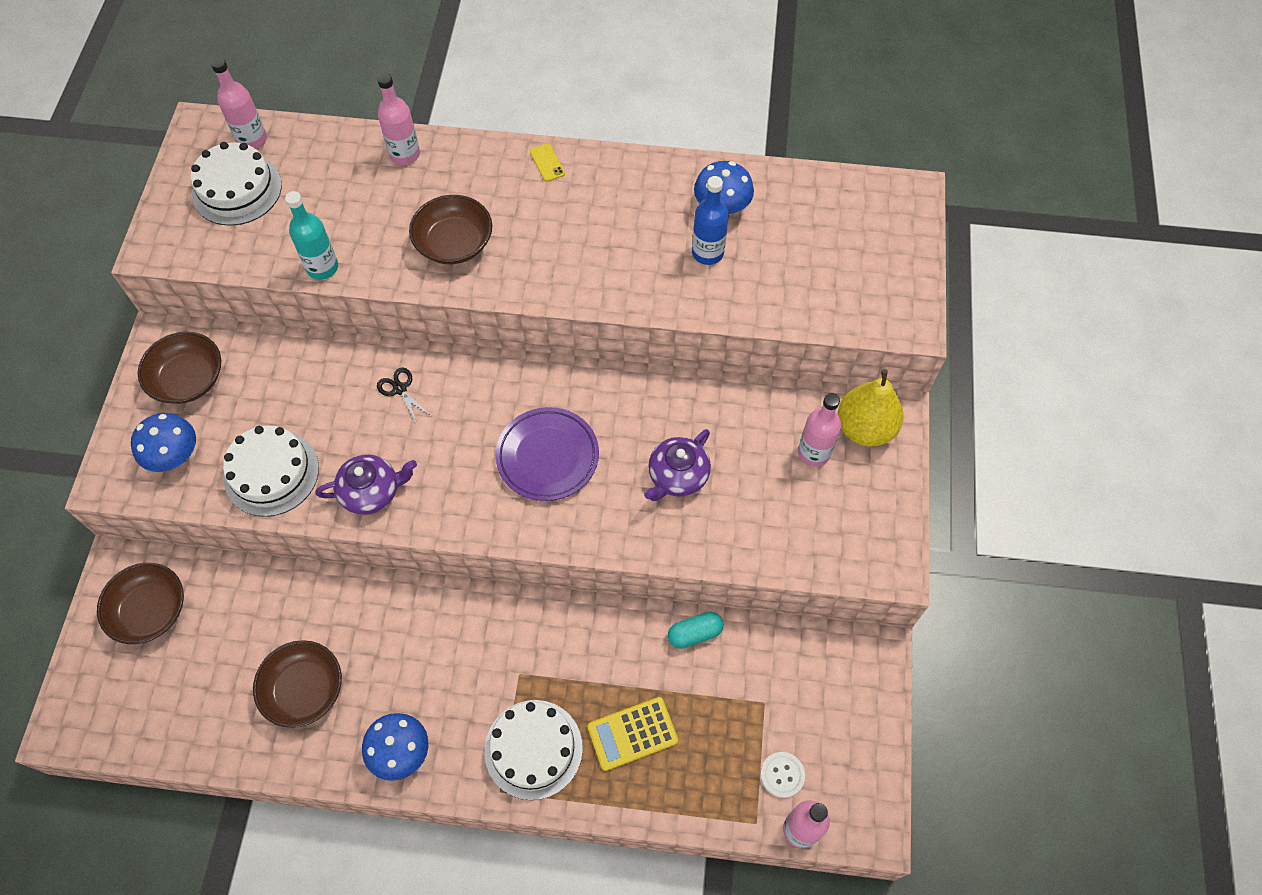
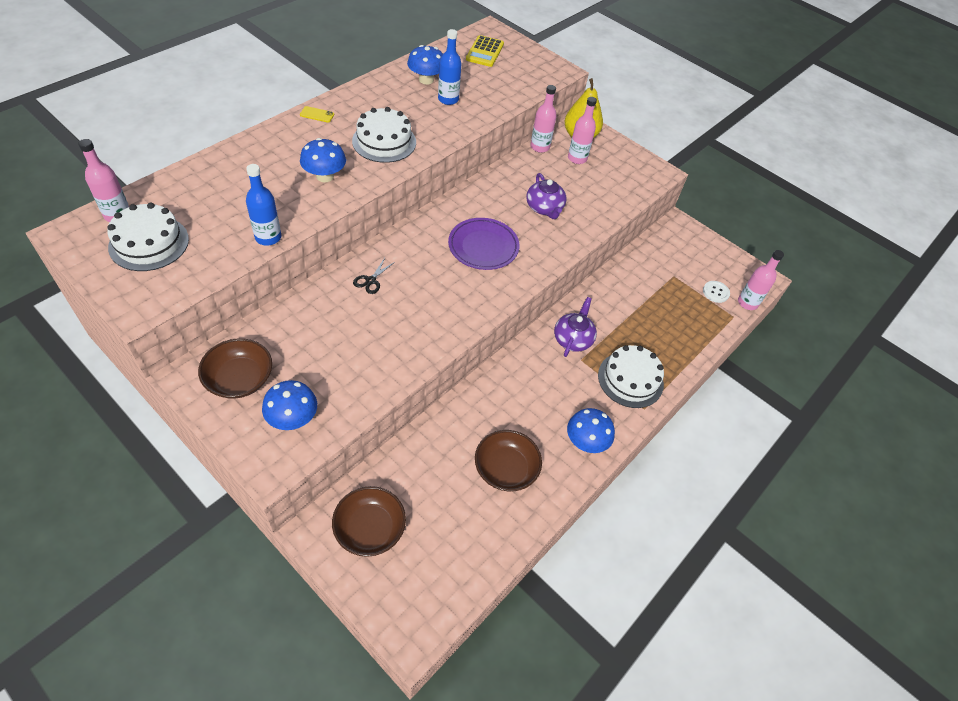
camera: 60 degrees left, 10 degrees down
(271, 473) = (363, 373): white cake -> white cake (384, 141)
(322, 267) = (268, 237): turquoise bottle -> blue bottle
(371, 492) = (428, 332): purple teapot -> purple teapot (573, 339)
(400, 389) = (370, 280): black scissors -> black scissors turned 60 degrees counterclockwise
(405, 154) = (232, 160): pink bottle -> pink bottle (540, 147)
(454, 243) = (325, 176): brown bowl -> blue mushroom
(632, 734) = (653, 334): yellow calculator -> yellow calculator (485, 52)
(694, 633) = (616, 277): turquoise capsule -> none

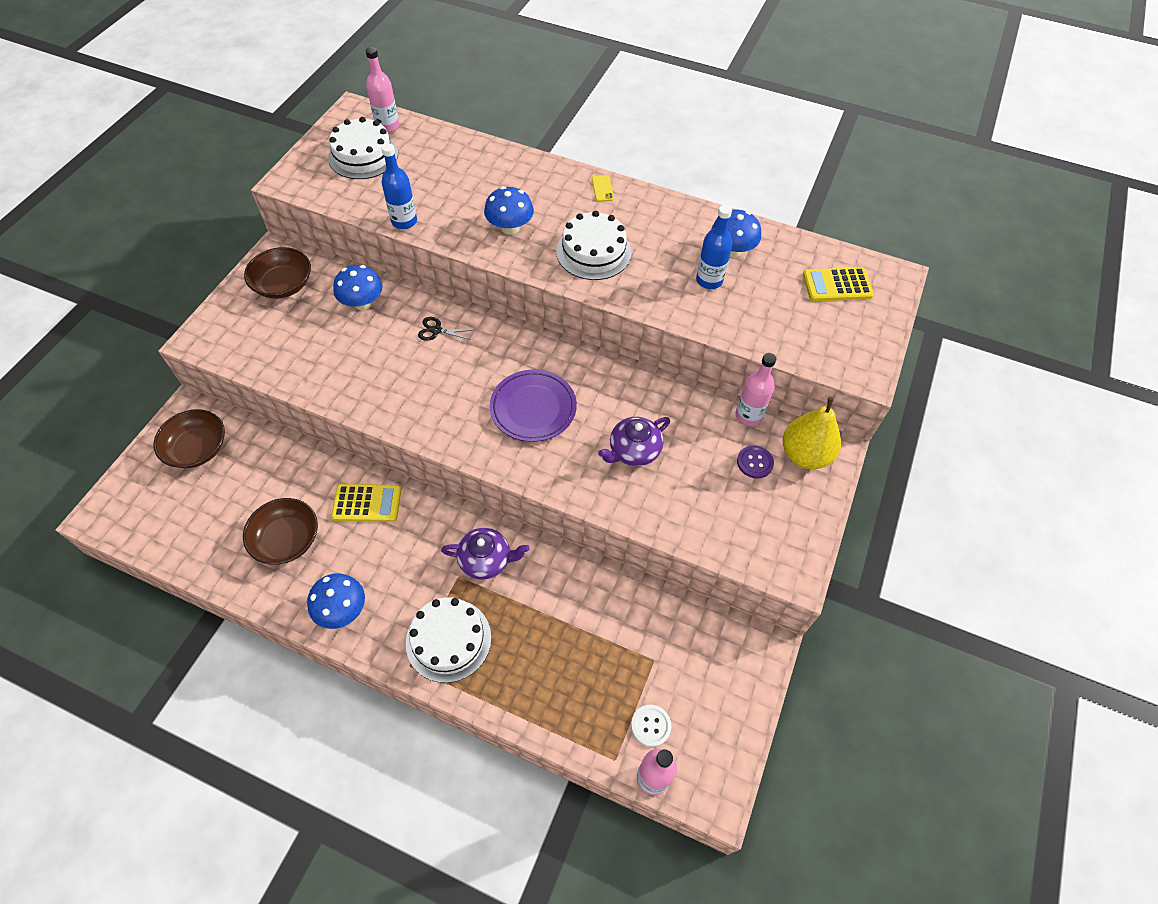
camera: 75 degrees right, 5 degrees up
(293, 418) = (251, 335): blue mushroom -> blue mushroom (362, 303)
(492, 402) = (367, 503): none -> yellow calculator
(577, 158) = (755, 462): pink bottle -> purple button

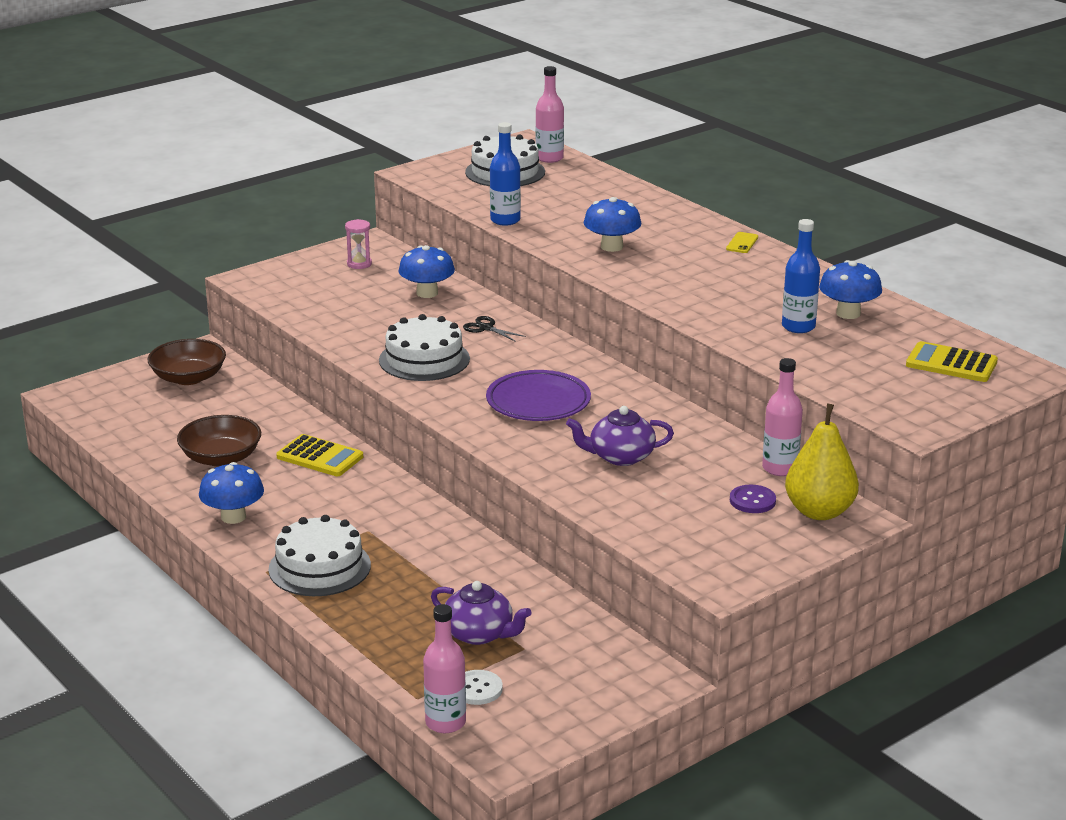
camera: 30 degrees right, 30 degrees down
(283, 285) = (359, 264): brown bowl -> pink hourglass
(486, 560) = (407, 528): purple teapot -> purple teapot (479, 634)
(593, 252) = (686, 281): white cake -> white cake (424, 359)

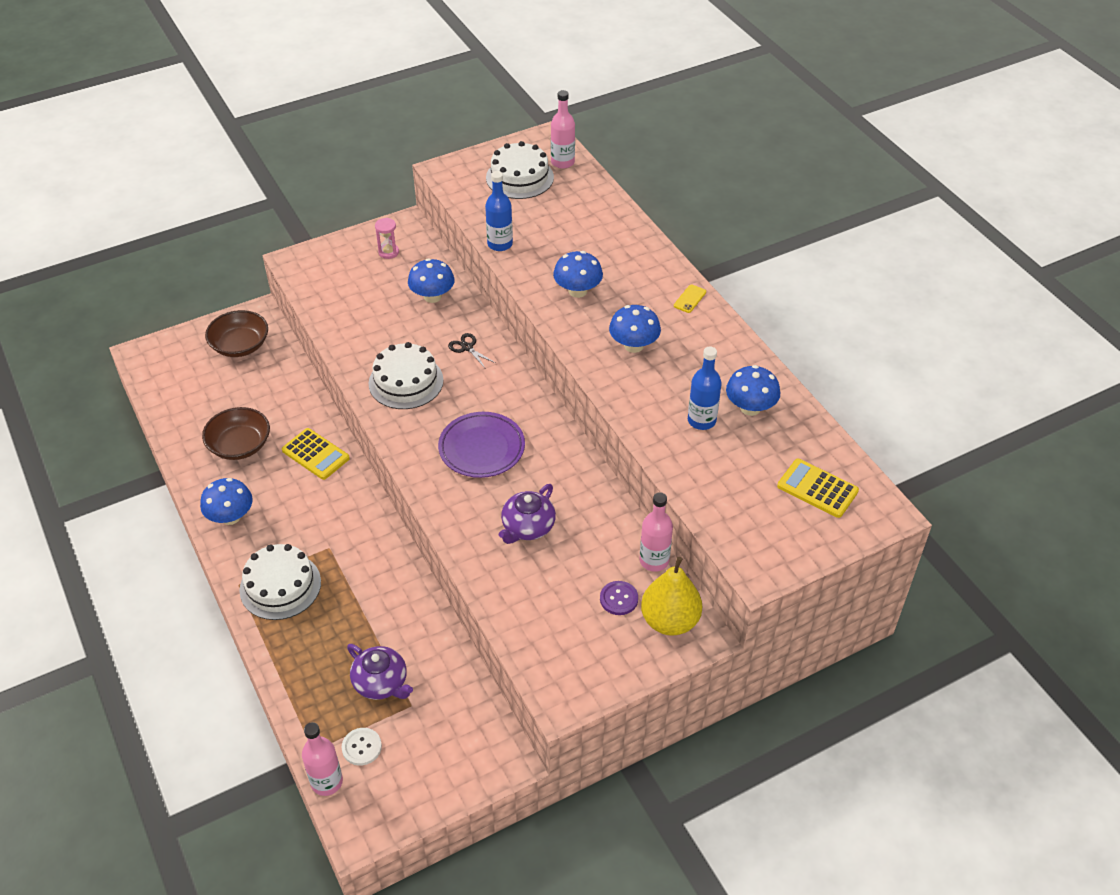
camera: 10 degrees right, 20 degrees up
(620, 457) = (527, 527): purple teapot -> purple teapot turned 60 degrees counterclockwise
(695, 280) = (633, 345): none -> blue mushroom

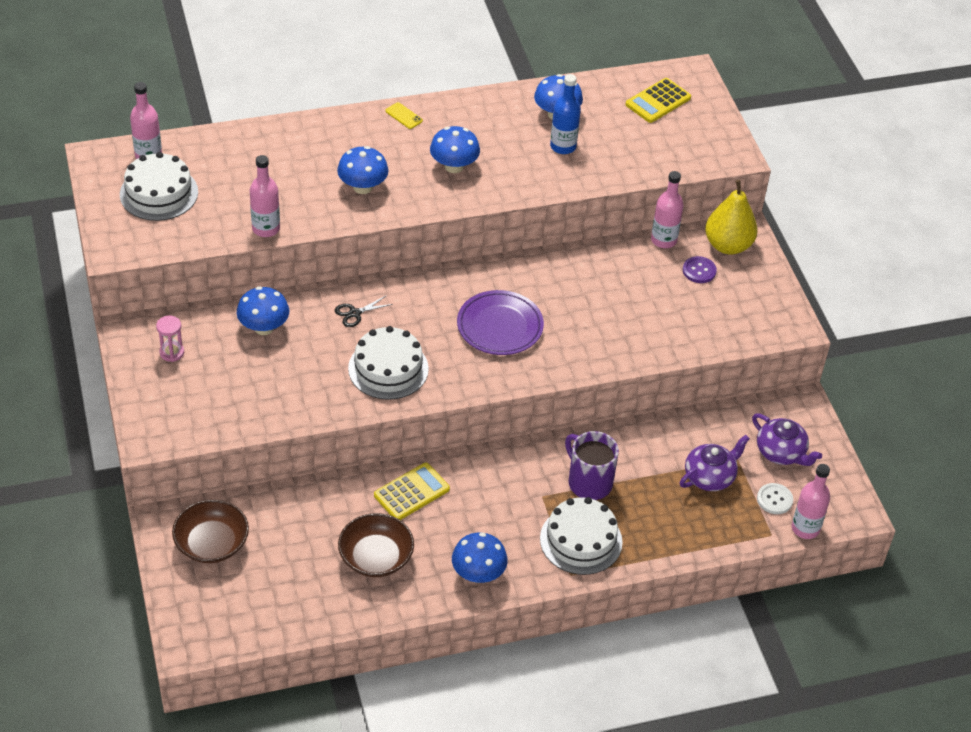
camera: 80 degrees left, 0 degrees up
(353, 581) = (589, 482): none -> purple mug
(500, 244) = (266, 229): blue bottle -> pink bottle
(527, 527) = (606, 313): purple teapot -> purple teapot (781, 452)

